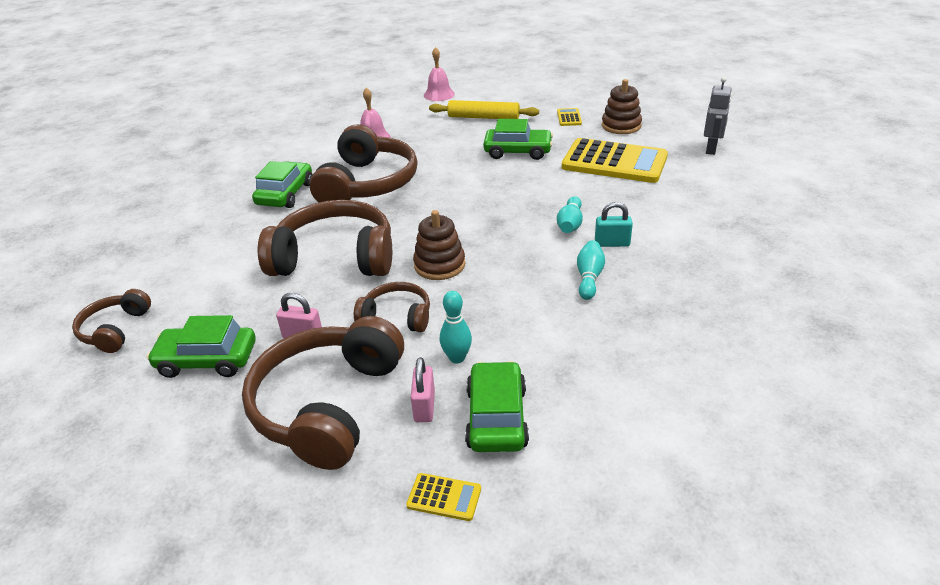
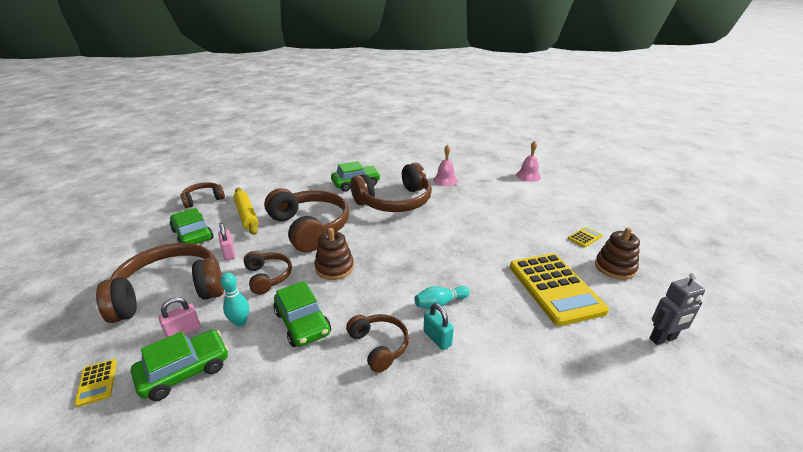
camera: 50 degrees right, 5 degrees down
(483, 117) = (527, 203): yellow rolling pin -> yellow rolling pin (246, 215)
(518, 151) = (504, 236): green car -> green car (302, 323)
(589, 277) = (379, 346): turquoise bowling pin -> brown headphones

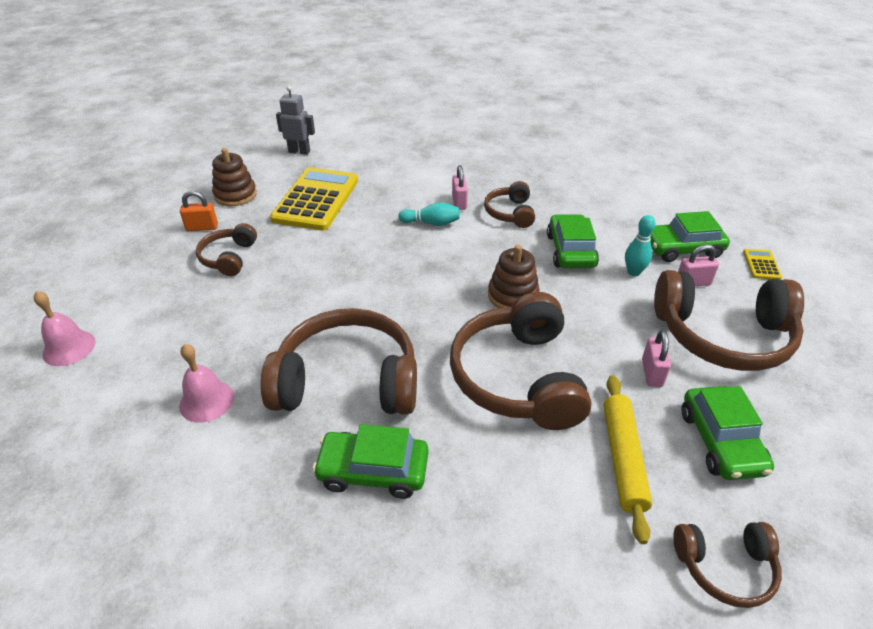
camera: 150 degrees left, 10 degrees up
(268, 277) = (598, 313): brown headphones -> brown headphones (229, 257)
(437, 338) = (459, 202): turquoise padlock -> pink padlock
(585, 237) = (202, 227): yellow calculator -> orange padlock

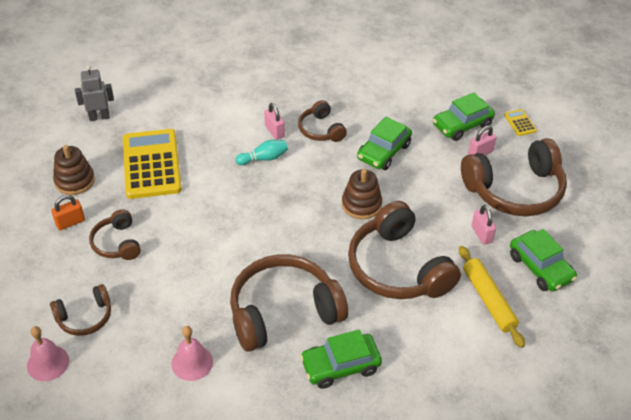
camera: 25 degrees left, 5 degrees up
(570, 251) = (383, 152): green car -> green car turned 120 degrees counterclockwise
(633, 272) = (436, 157): turquoise bowling pin -> none
(725, 567) = (569, 343): brown headphones -> brown headphones (85, 317)

